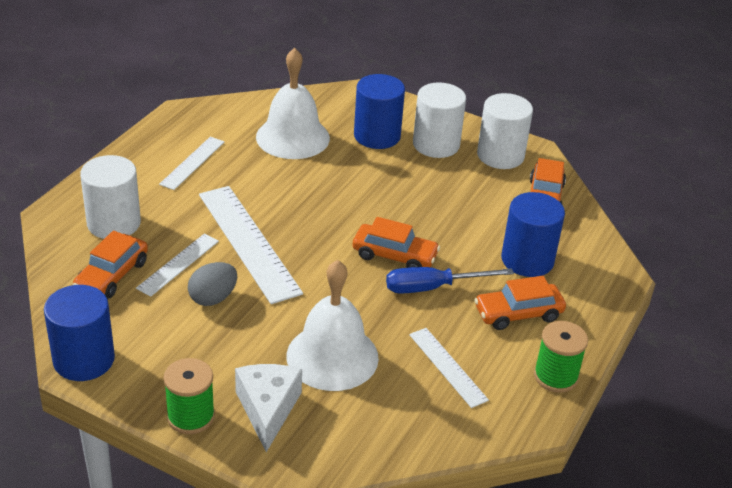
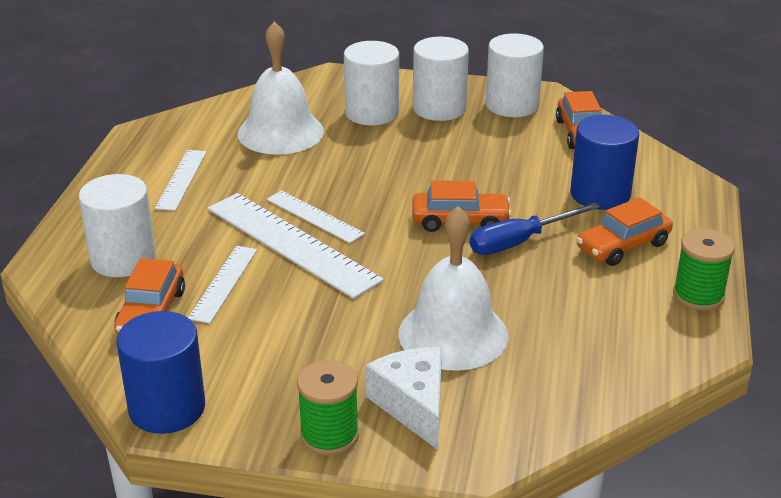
camera: 15 degrees left, 5 degrees down
(213, 298) = (284, 308): grey egg -> none
(377, 136) = (372, 113): blue cylinder -> white cylinder
(448, 367) = (582, 314): white ruler -> white ruler (314, 216)

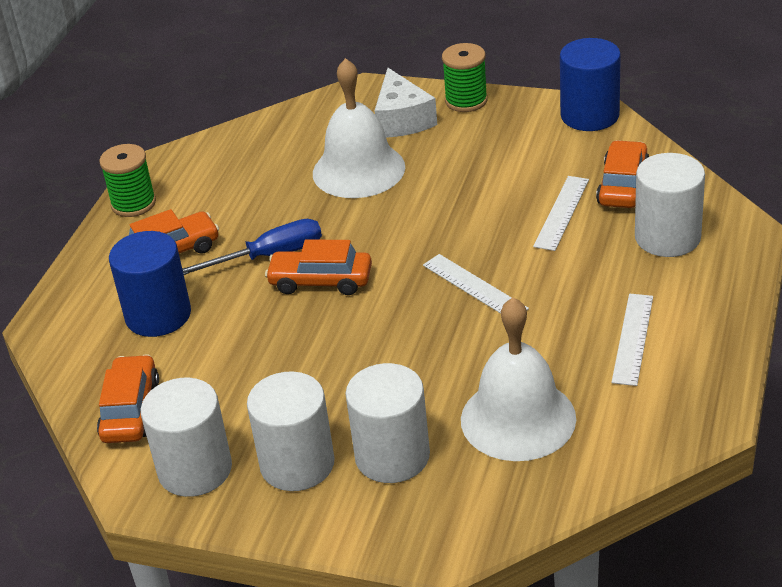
camera: 170 degrees left, 5 degrees up
(292, 243) = (498, 254): white ruler -> none

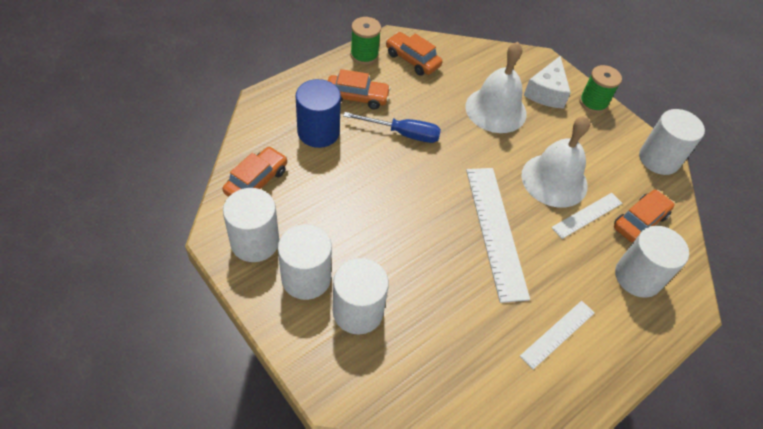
camera: 25 degrees right, 15 degrees up
(321, 281) = (416, 168): orange car -> orange car (412, 60)
(474, 287) = (495, 231): white ruler -> white ruler, size x1.81
(518, 418) = (445, 339): white bell -> white bell (554, 180)
(589, 115) = (659, 159): blue cylinder -> white cylinder

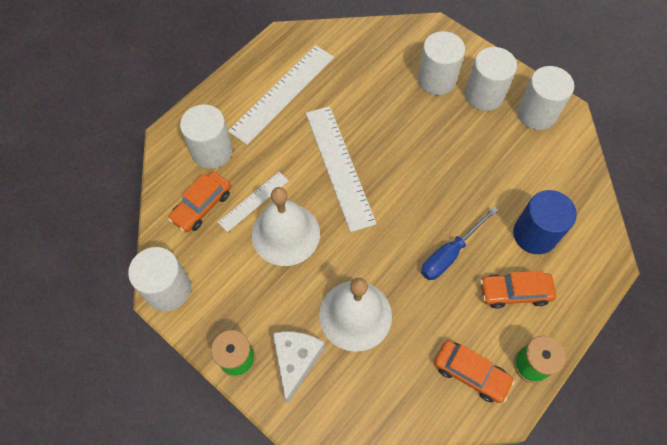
camera: 175 degrees right, 10 degrees up
(256, 181) = (564, 166): orange car -> none
(403, 134) = (450, 254): blue screwdriver -> blue screwdriver turned 45 degrees counterclockwise
(558, 334) = (282, 93): white ruler -> white ruler, size x1.81

